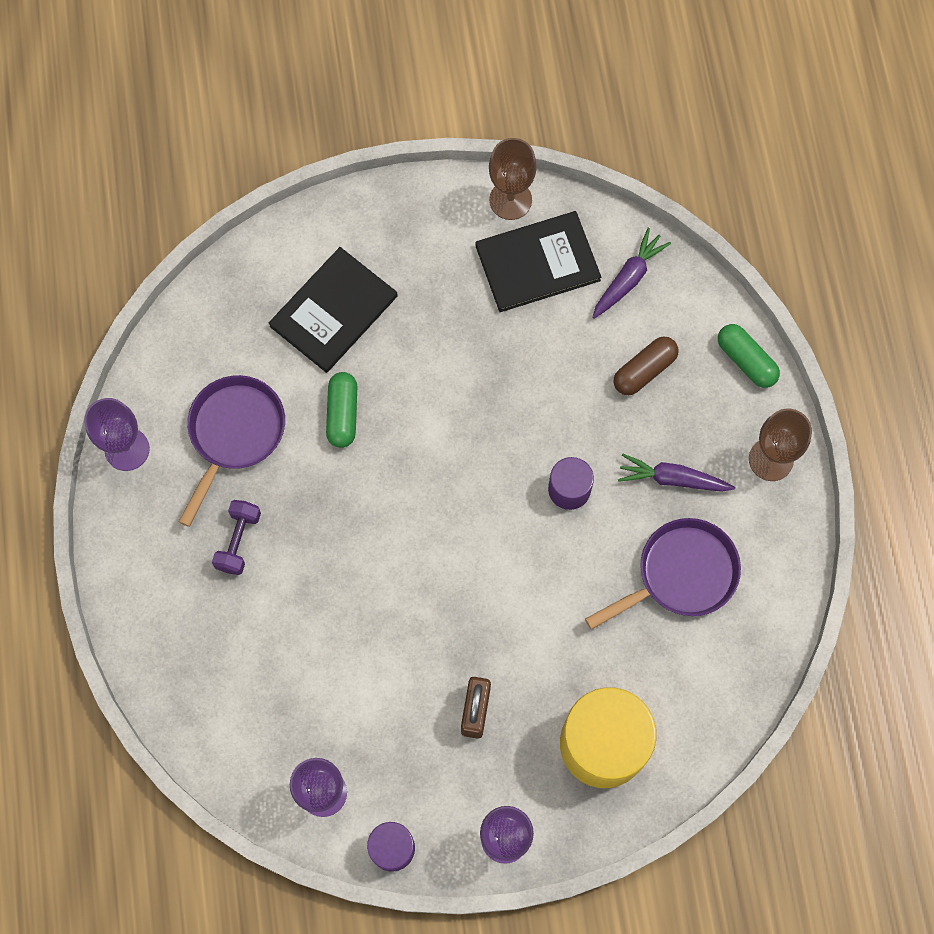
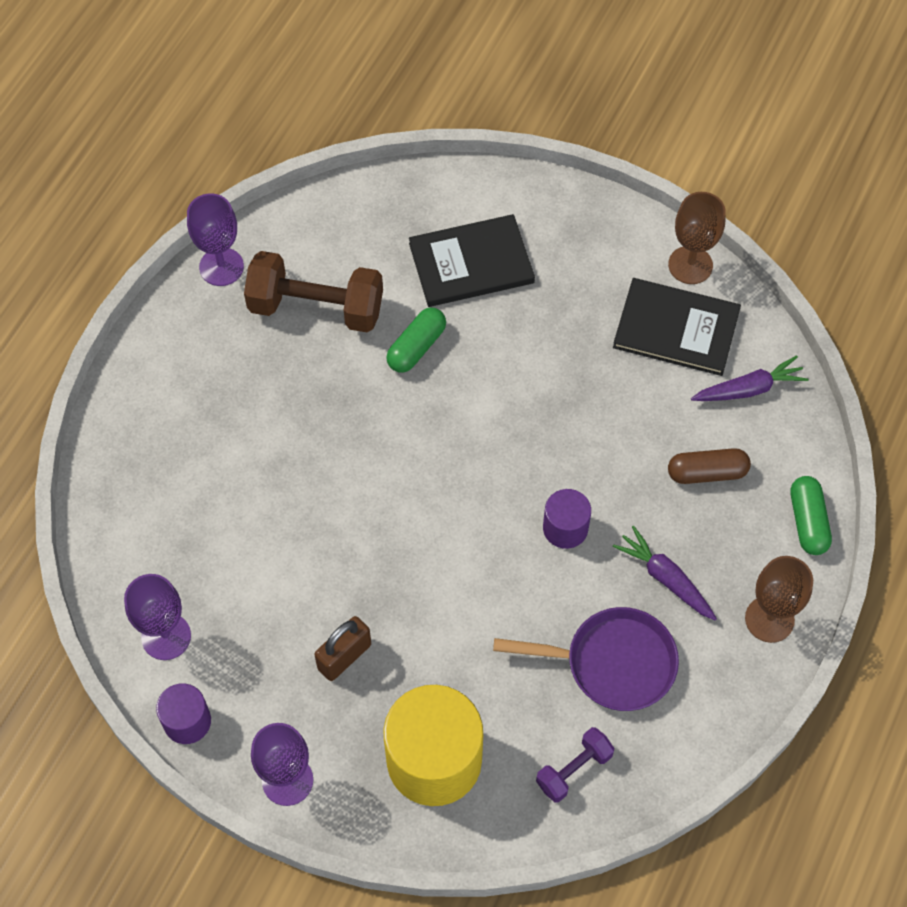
camera: 35 degrees right, 10 degrees down
(234, 433) = (316, 308): purple pan -> brown dumbbell
(238, 541) = (254, 392): purple dumbbell -> purple dumbbell (573, 770)

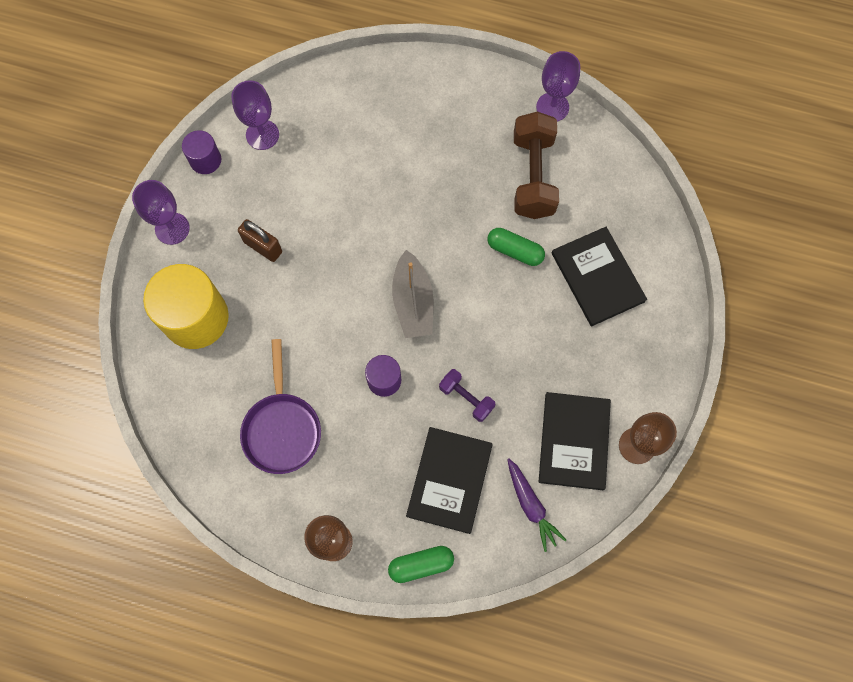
camera: 80 degrees right, 10 degrees up
(464, 477) = (413, 302): none -> grey boat
(573, 770) = (199, 412): purple dumbbell -> purple dumbbell (466, 398)
(665, 578) = (355, 458): purple carrot -> none
(707, 472) = (449, 480): brown capsule -> black book

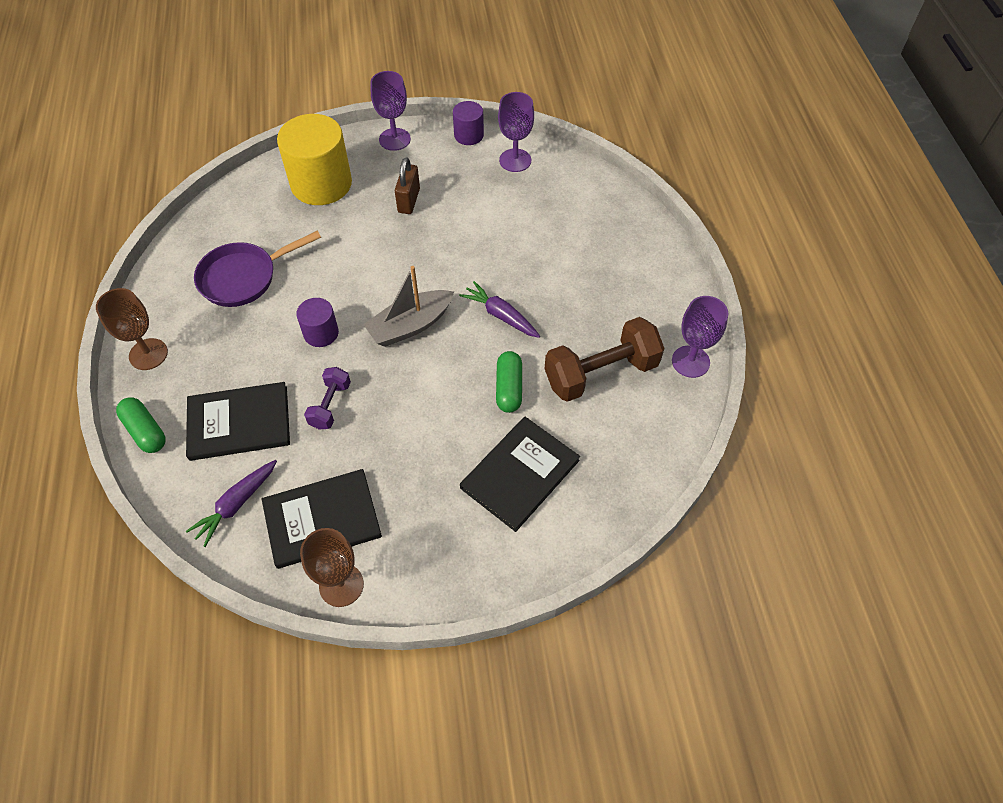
camera: 65 degrees right, 15 degrees down
(438, 225) = (500, 315): none -> purple carrot

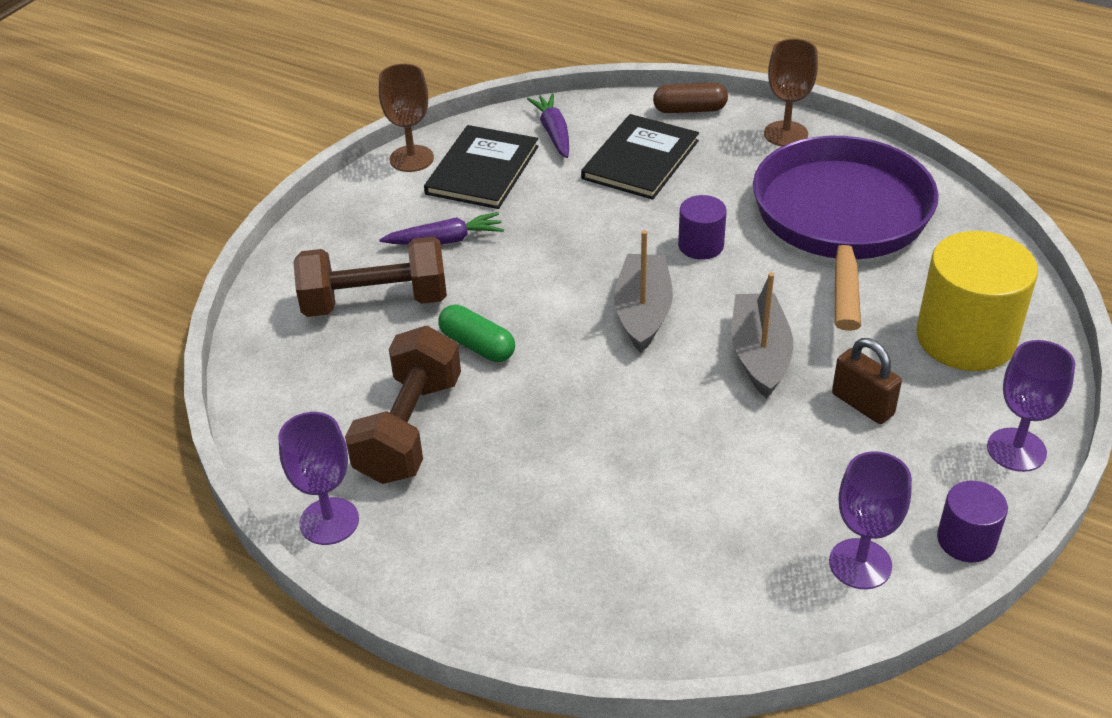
camera: 130 degrees right, 15 degrees down
(145, 431) = (689, 110): green capsule -> brown capsule
(243, 277) = (841, 221): purple pan -> purple pan, size x1.75
(330, 405) = (598, 218): purple dumbbell -> none
(404, 256) = (759, 354): none -> grey boat
(500, 315) = (581, 390): purple carrot -> purple carrot (445, 240)
(520, 474) = (375, 302): black book -> brown dumbbell

